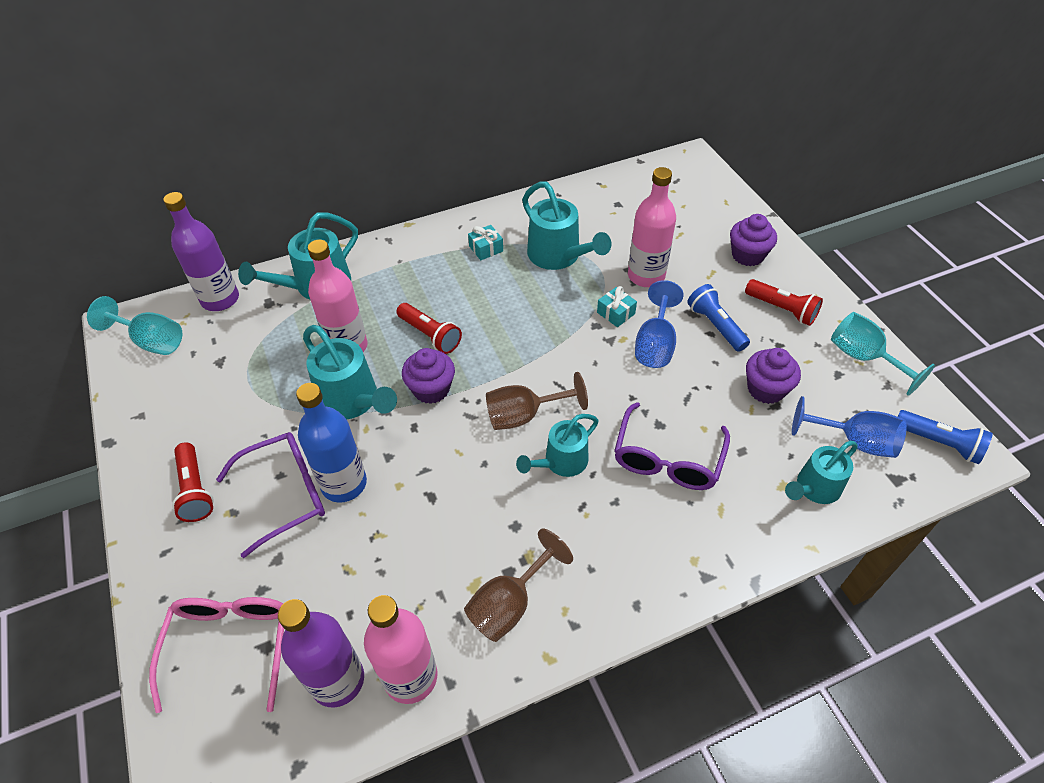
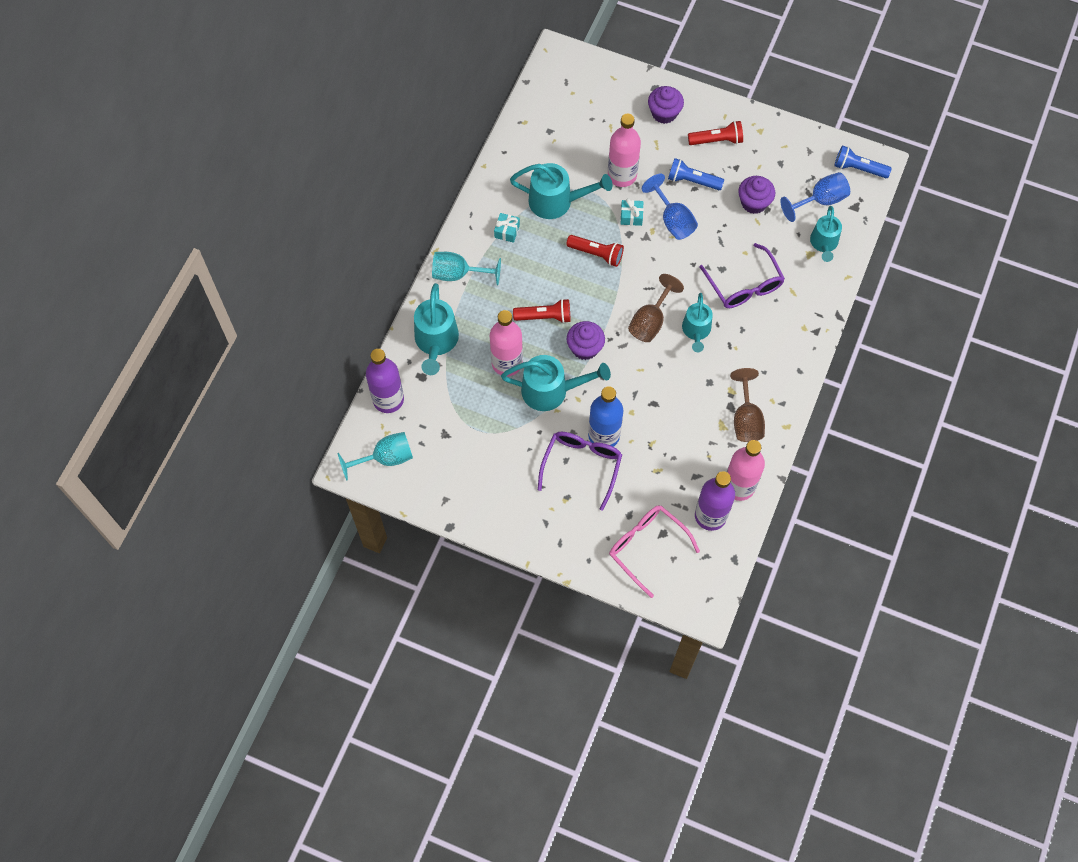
camera: 45 degrees left, 15 degrees up
(195, 490) = (533, 505): red flashlight -> red flashlight (596, 254)
(863, 358) = (784, 141): turquoise goblet -> turquoise goblet (458, 274)
(939, 443) = (858, 168): blue flashlight -> blue flashlight turned 150 degrees counterclockwise

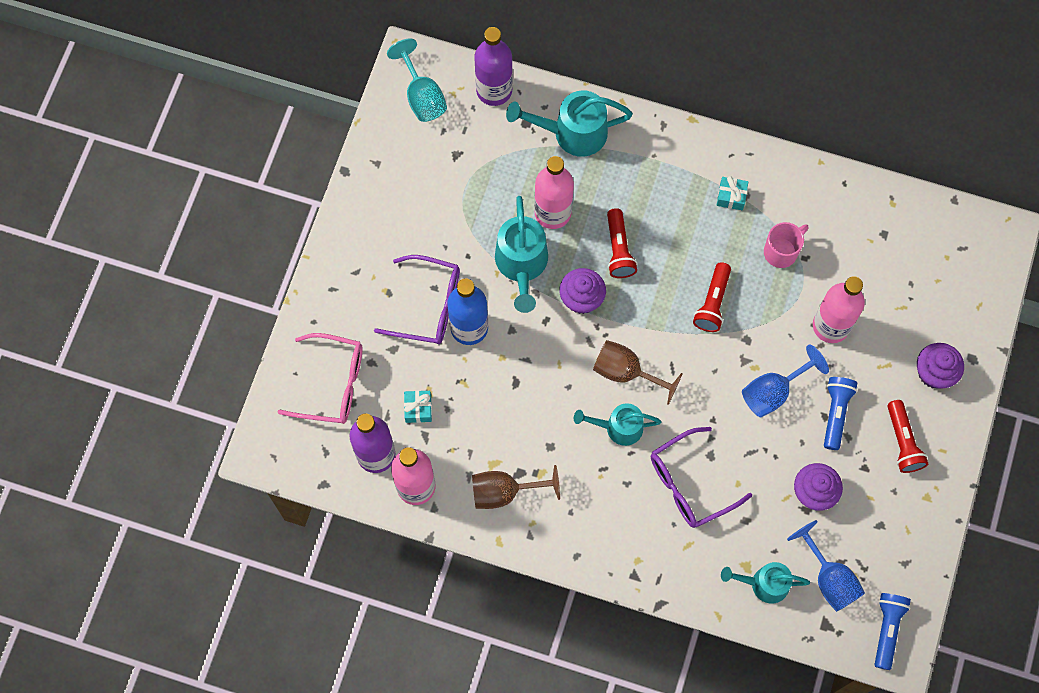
camera: 85 degrees right, 5 degrees up
(458, 274) = (665, 148): turquoise goblet -> none
(557, 201) = (781, 251): turquoise watering can -> pink mug
(631, 216) = (772, 341): turquoise gift -> turquoise gift (418, 409)
(646, 547) = (333, 384): pink glasses -> pink glasses turned 60 degrees clockwise

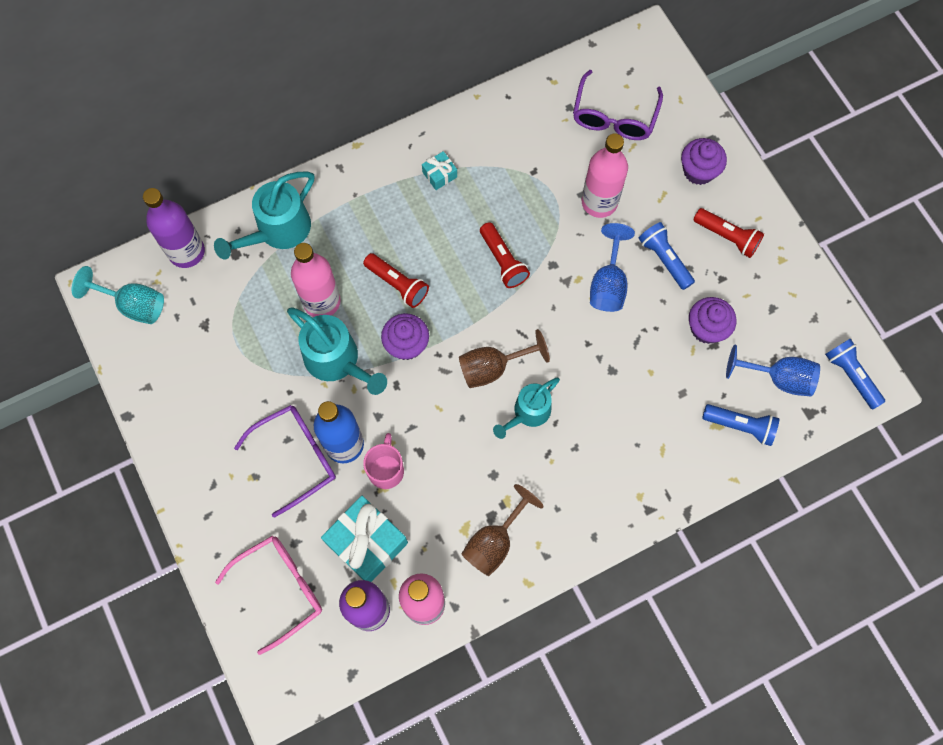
camera: 45 degrees left, 0 degrees up
(418, 409) = (366, 543): turquoise gift -> turquoise gift, size x2.07
(689, 484) = (618, 405): purple glasses -> purple glasses (614, 117)
(763, 584) = (740, 426): turquoise watering can -> blue flashlight
(781, 251) = (513, 181): pink mug -> pink mug (386, 470)

